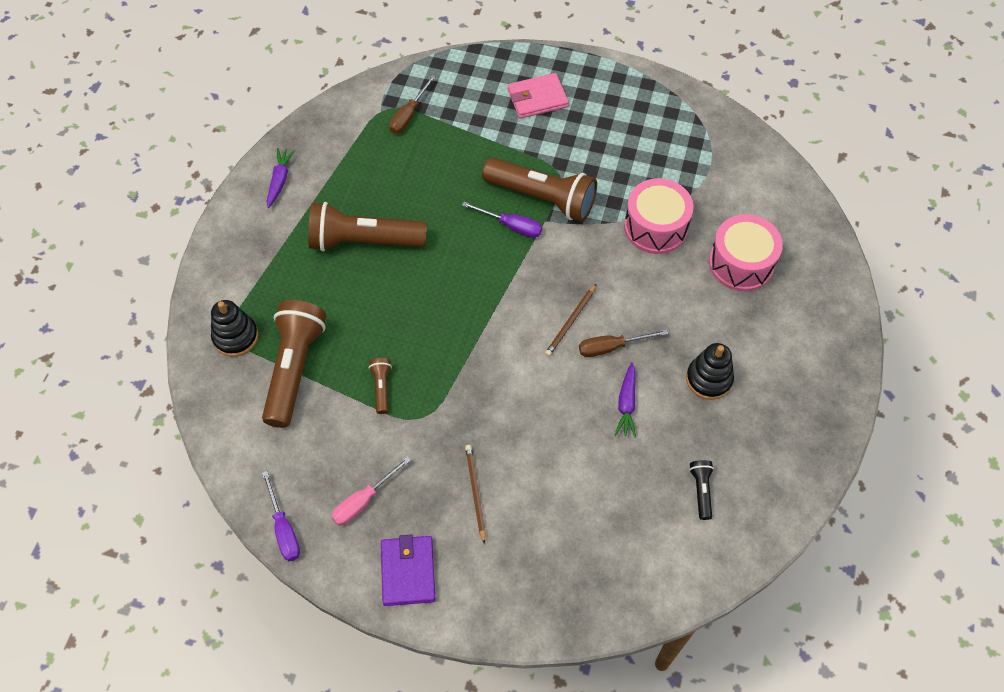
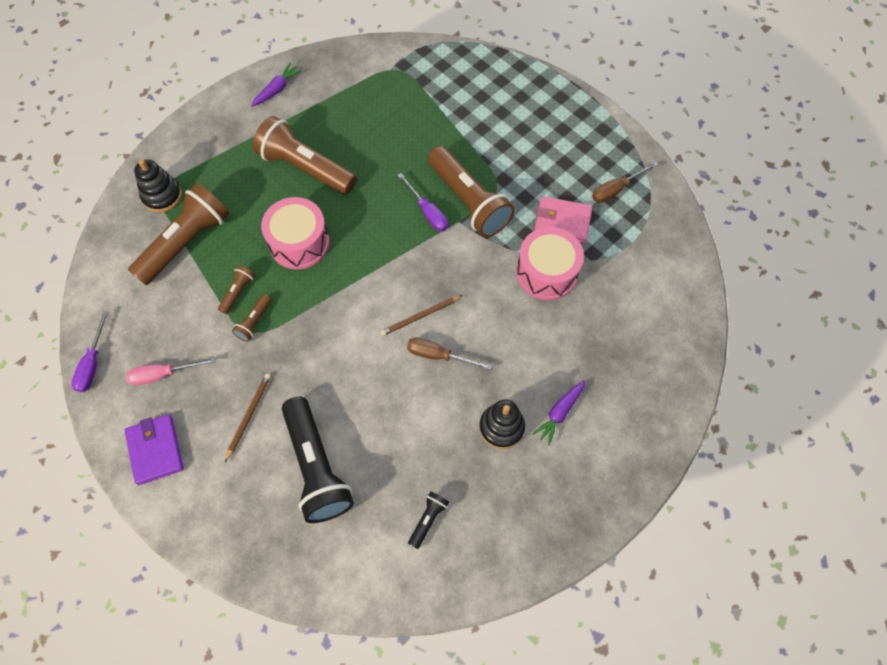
camera: 30 degrees right, 5 degrees up
(408, 572) = (155, 450): purple wallet -> purple wallet turned 45 degrees counterclockwise
(409, 115) = (409, 83): brown screwdriver -> brown screwdriver (616, 189)
(418, 407) = (254, 322): none -> brown flashlight
(537, 98) = (522, 116): pink wallet -> pink wallet (562, 221)
(571, 501) = (317, 467): none -> black flashlight
(626, 403) = (418, 410): purple carrot -> purple carrot (560, 412)
(741, 263) = (599, 341): pink drum -> pink drum (299, 242)

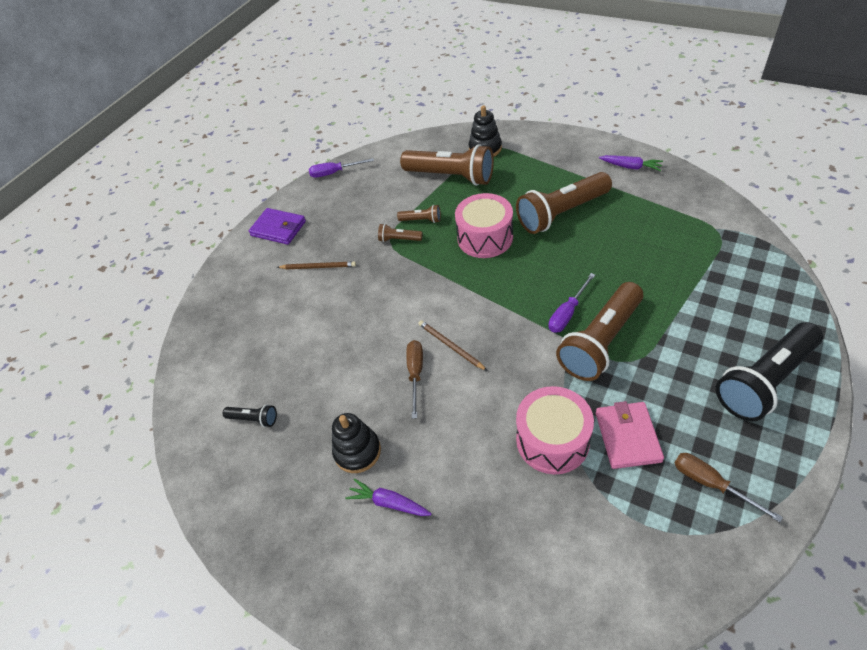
camera: 80 degrees right, 15 degrees down
(155, 450) = (278, 228): purple wallet -> purple wallet turned 60 degrees clockwise
(163, 374) = (337, 209): pink screwdriver -> none
(305, 168) = (561, 213): brown flashlight -> brown flashlight turned 135 degrees counterclockwise
(317, 467) = (286, 324): black flashlight -> black flashlight (765, 381)

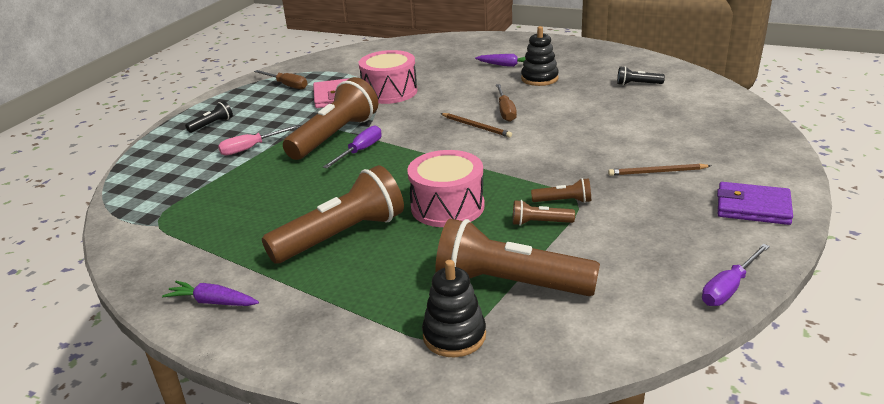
camera: 170 degrees right, 20 degrees down
(334, 173) = (729, 288): purple screwdriver -> purple screwdriver turned 150 degrees clockwise
(687, 328) = (251, 148): none -> pink screwdriver
(765, 381) = (212, 124): black flashlight -> black flashlight, size x0.44

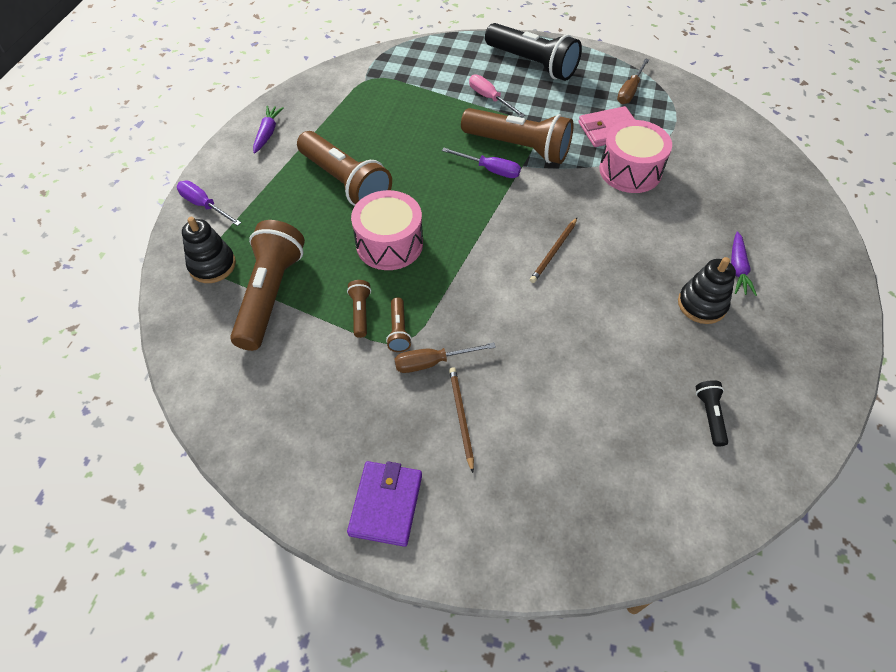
camera: 80 degrees right, 25 degrees up
(212, 124) = (533, 64): black flashlight -> black flashlight, size x2.27
(505, 111) = (597, 275): brown screwdriver -> brown screwdriver (432, 362)
(729, 288) = (247, 456): purple screwdriver -> purple screwdriver (204, 205)

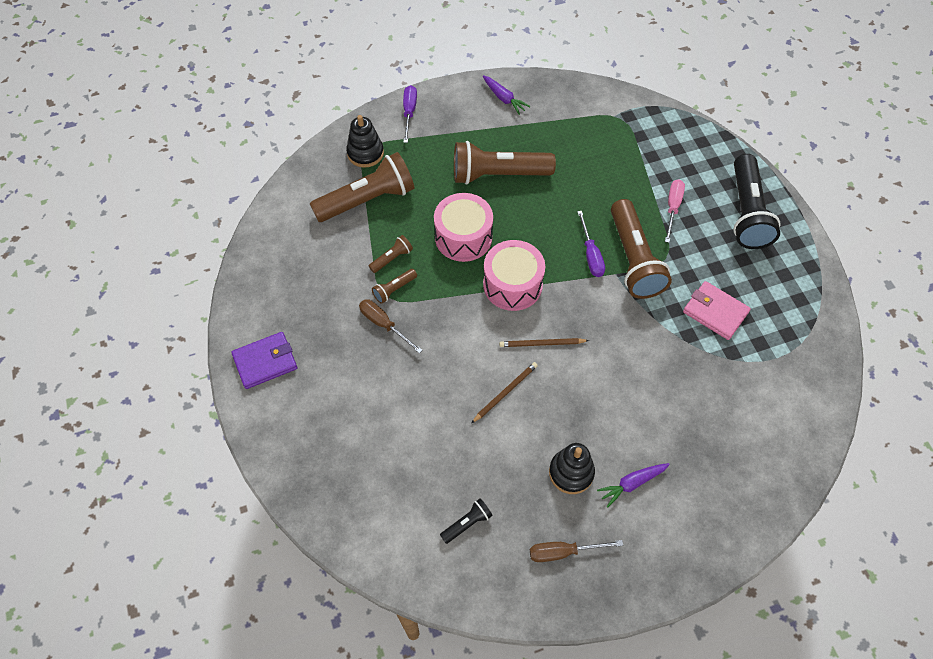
camera: 55 degrees right, 5 degrees up
(267, 133) = (503, 98): purple carrot -> purple carrot turned 75 degrees clockwise
(346, 182) = (498, 175): brown flashlight -> brown flashlight turned 75 degrees clockwise
(461, 417) = (354, 366): brown pencil -> brown pencil (505, 392)
(630, 91) = (783, 303): brown screwdriver -> brown screwdriver (563, 552)
(630, 171) = (678, 352): pink drum -> pink drum (512, 285)

